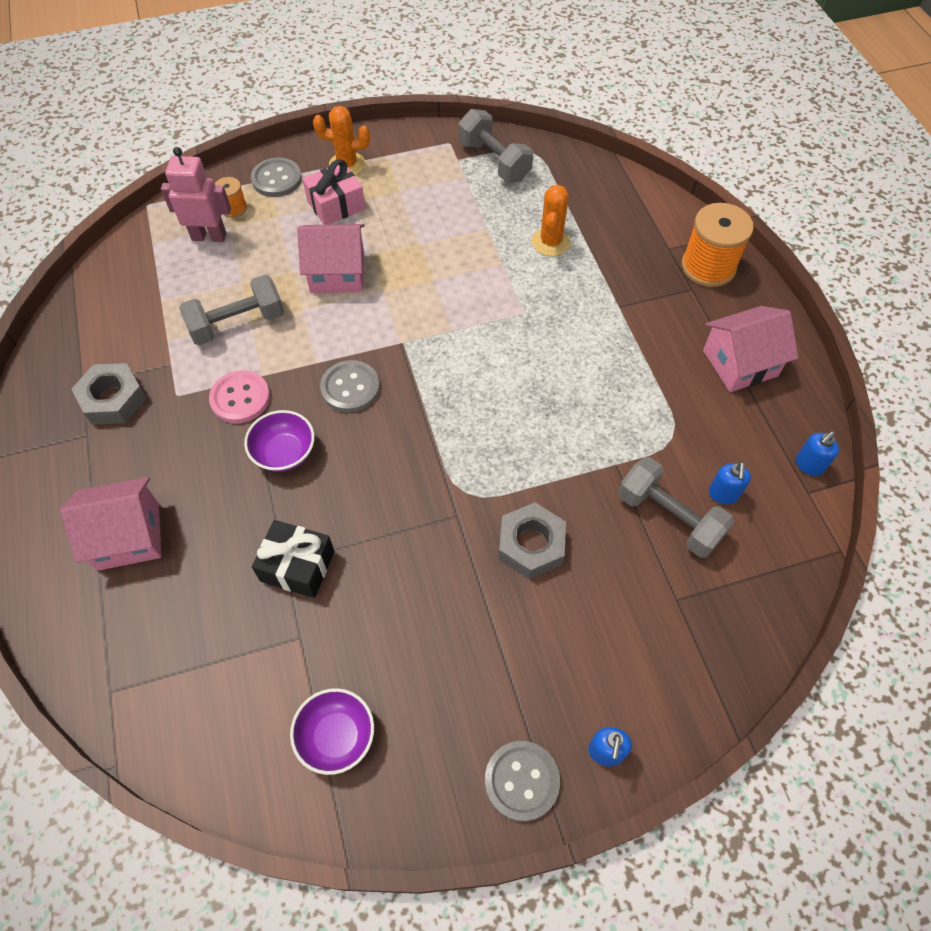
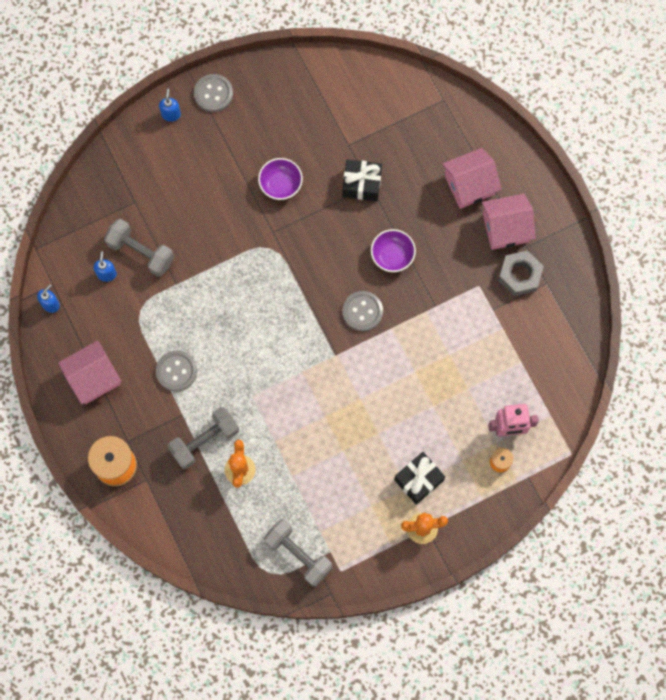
camera: 170 degrees right, 15 degrees up
(237, 324) = (458, 351): grey dumbbell -> grey dumbbell (204, 441)
(240, 398) = (434, 290): pink button -> none
(276, 179) = (476, 501): grey button -> grey button (176, 371)
(336, 205) = (418, 480): pink gift -> black gift
(336, 737) = (314, 98): purple bowl -> purple bowl (280, 184)
(337, 273) = (398, 410): pink house -> pink house (505, 228)
(531, 545) = (224, 220): grey nut -> none

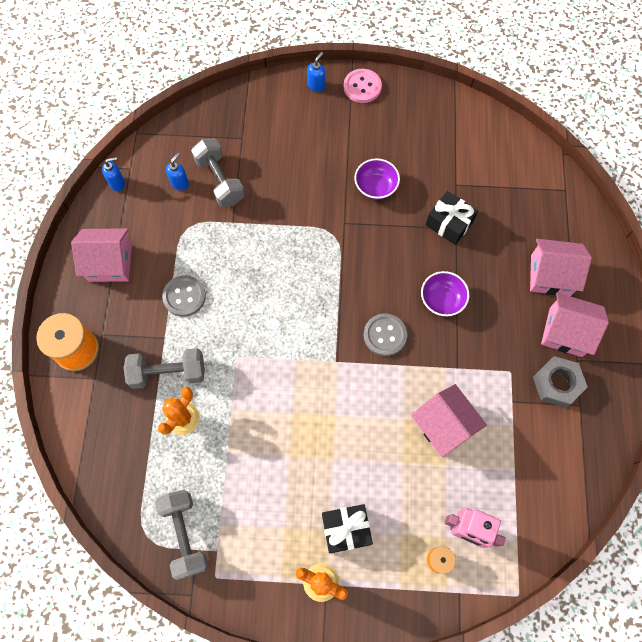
camera: 30 degrees right, 5 degrees down
(213, 93) = (362, 87): grey button -> pink button
(449, 358) = (444, 425): none -> pink house

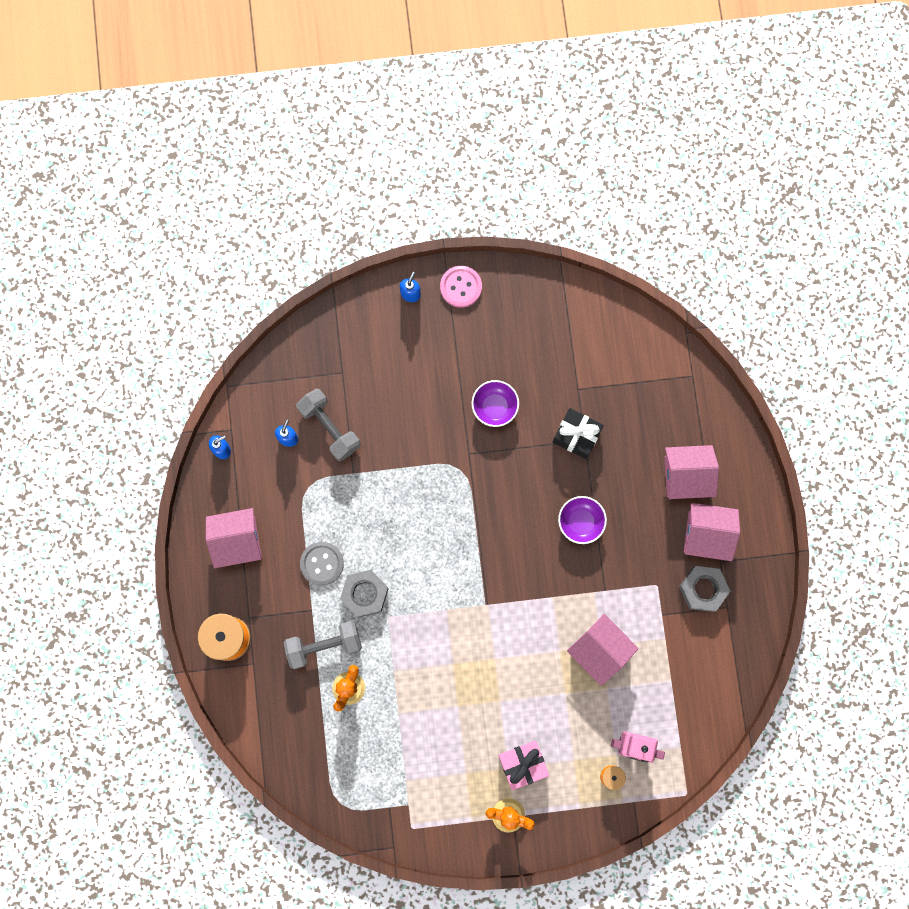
camera: 10 degrees left, 10 degrees up
(185, 534) = (375, 796): grey dumbbell -> none
(219, 331) = (364, 594): none -> grey nut
(346, 529) = (523, 764): black gift -> pink gift
(385, 335) = (529, 569): grey button -> none

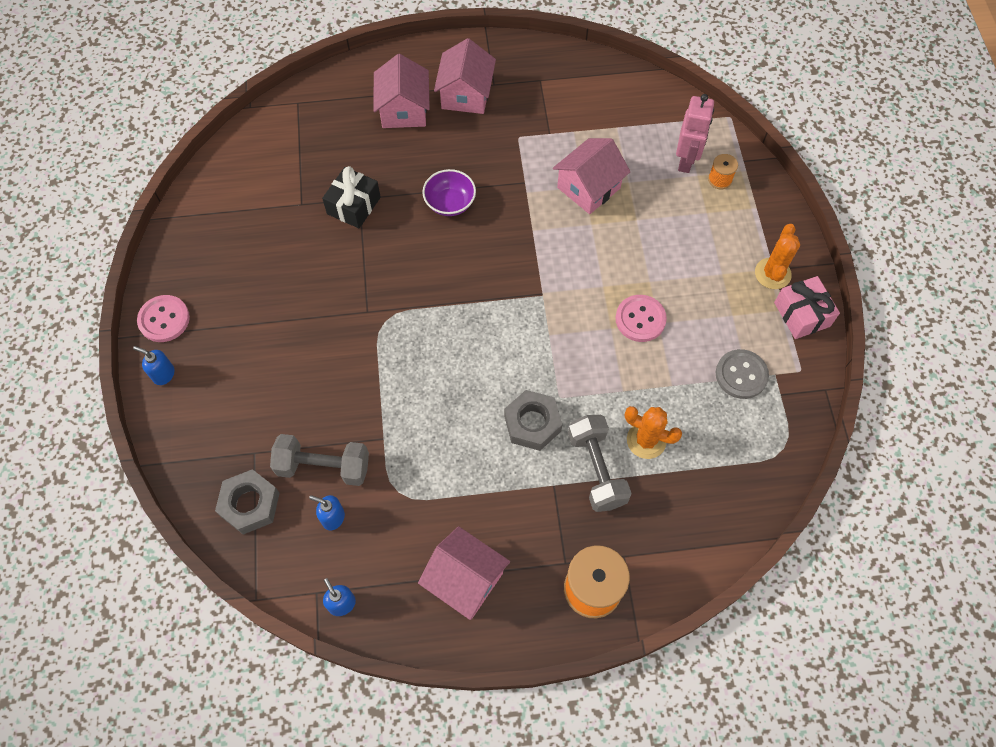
camera: 90 degrees left, 15 degrees down
(237, 540) = (465, 580): pink house -> pink house turned 45 degrees counterclockwise
(322, 563) = (495, 474): grey button -> grey button (741, 375)
(330, 428) = (323, 466): grey dumbbell -> grey dumbbell turned 45 degrees clockwise
(461, 690) = (640, 319): none -> pink button
(494, 407) = (313, 285): purple bowl -> none
(523, 764) = (716, 259): pink gift -> pink gift (801, 314)
(703, 589) = (522, 99): grey nut -> grey nut (250, 504)

